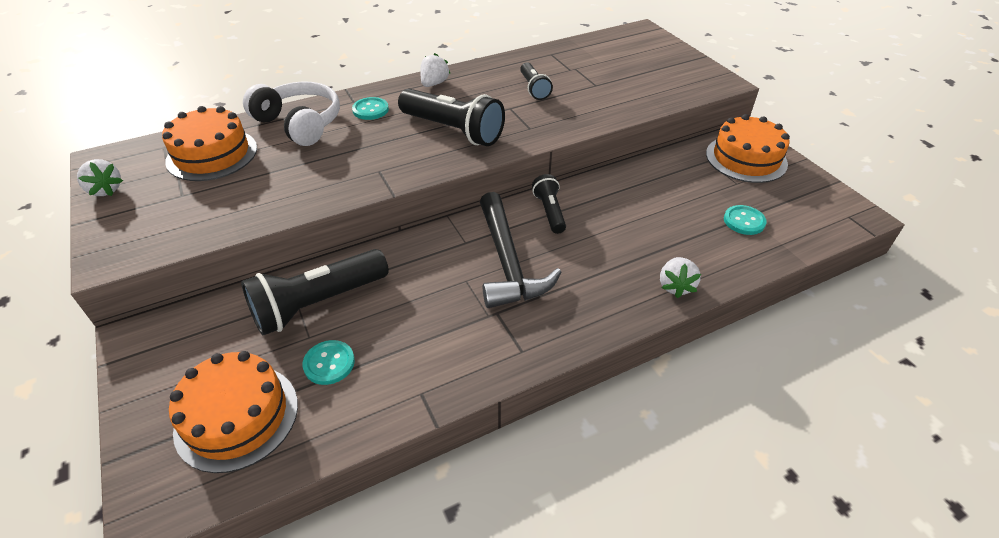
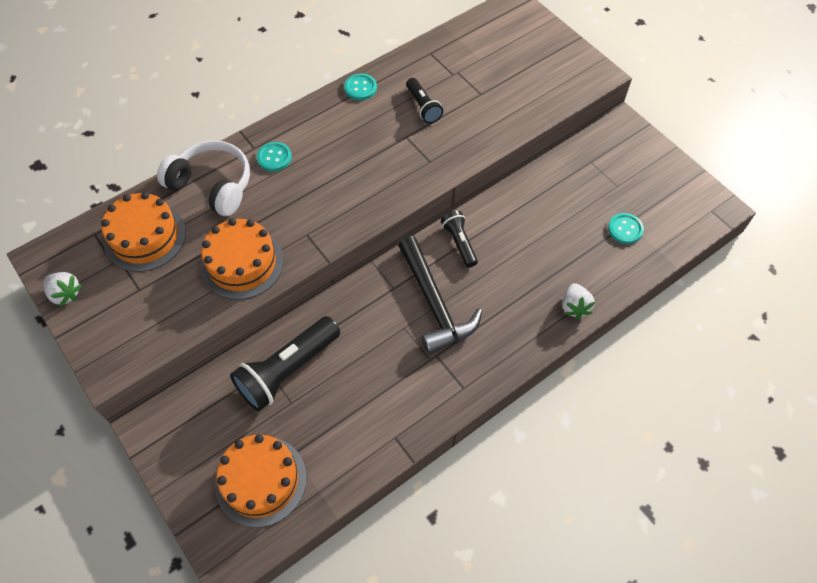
camera: 10 degrees left, 15 degrees up
(329, 363) = (316, 424): turquoise button -> turquoise button (360, 88)
(434, 84) = (325, 112): white strawberry -> none
(453, 130) = (360, 174): black flashlight -> none
(746, 158) = (623, 154): orange cake -> orange cake (242, 263)

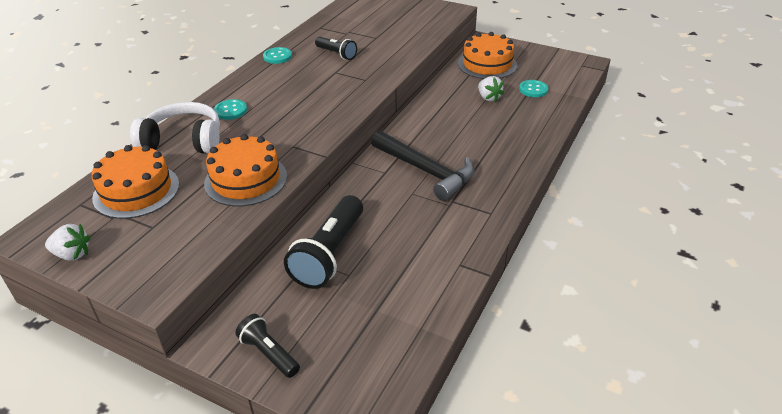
camera: 25 degrees left, 20 degrees down
(261, 480) = (359, 341): orange cake -> orange cake (487, 64)
(459, 243) = (417, 131): black flashlight -> black flashlight (268, 353)
(574, 307) = (534, 139): white strawberry -> white strawberry (488, 98)

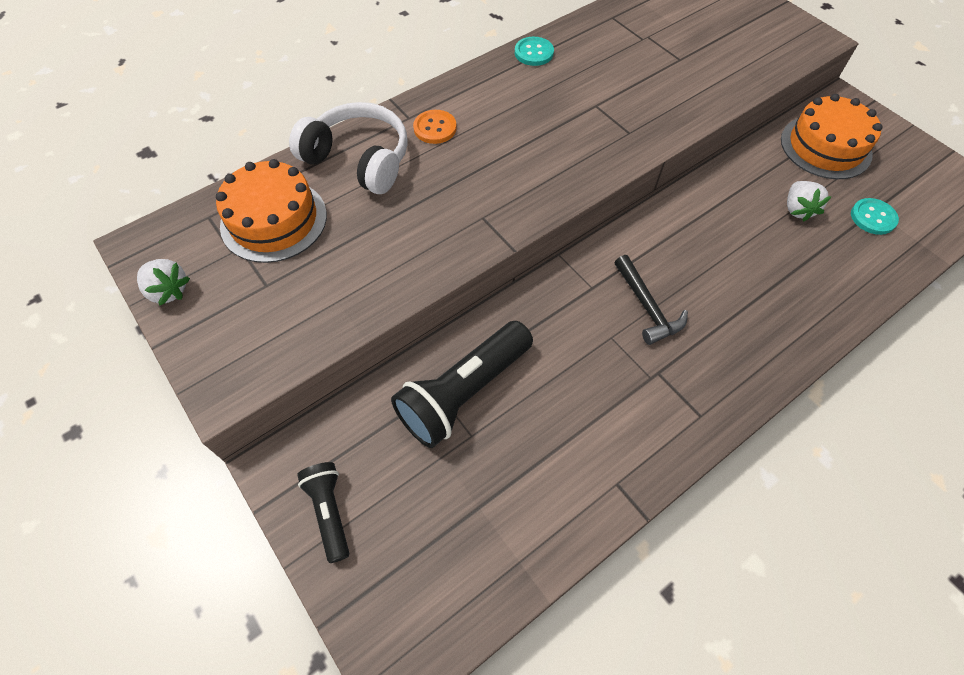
camera: 25 degrees right, 20 degrees up
(230, 111) = (435, 128): turquoise button -> orange button
(246, 179) = (401, 252): orange cake -> none
(336, 54) = (612, 73): black flashlight -> none
(425, 171) = (647, 307): black hammer -> black hammer, size x0.61

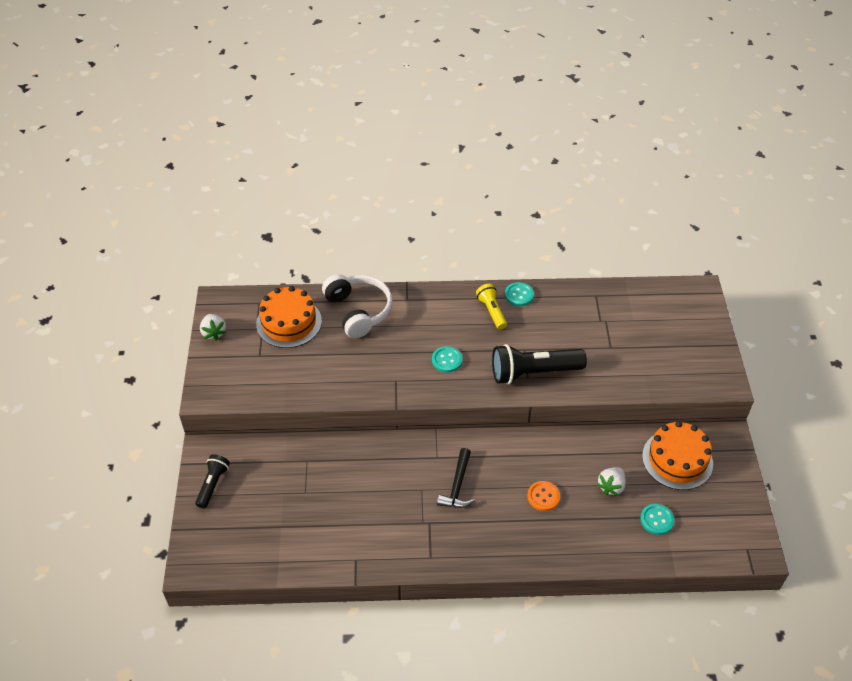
camera: 35 degrees right, 10 degrees down
(435, 128) = (415, 314): orange button -> orange button (543, 496)
(463, 393) = (319, 469): black flashlight -> black flashlight (533, 372)
(520, 83) = (491, 311): none -> yellow flashlight
(522, 161) = (447, 360): none -> turquoise button

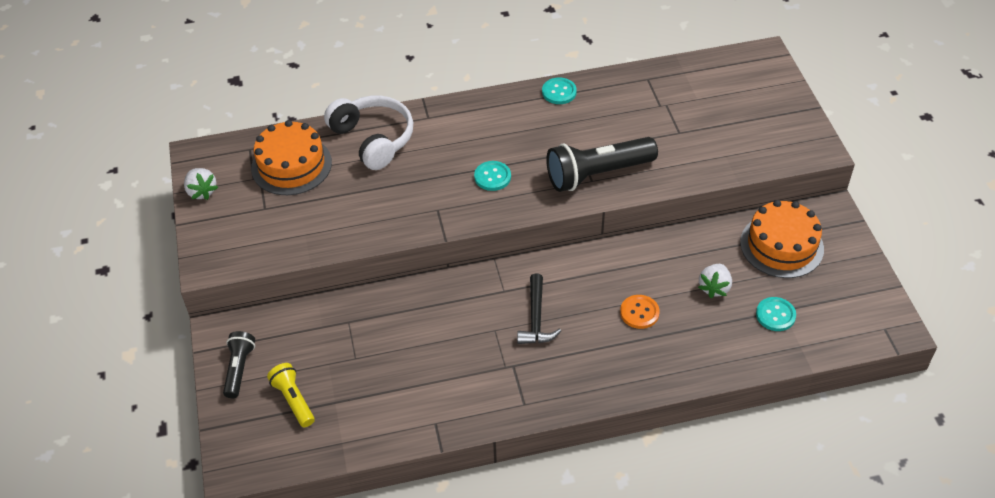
camera: 10 degrees left, 0 degrees up
(491, 311) = (531, 114): yellow flashlight -> yellow flashlight (293, 400)

